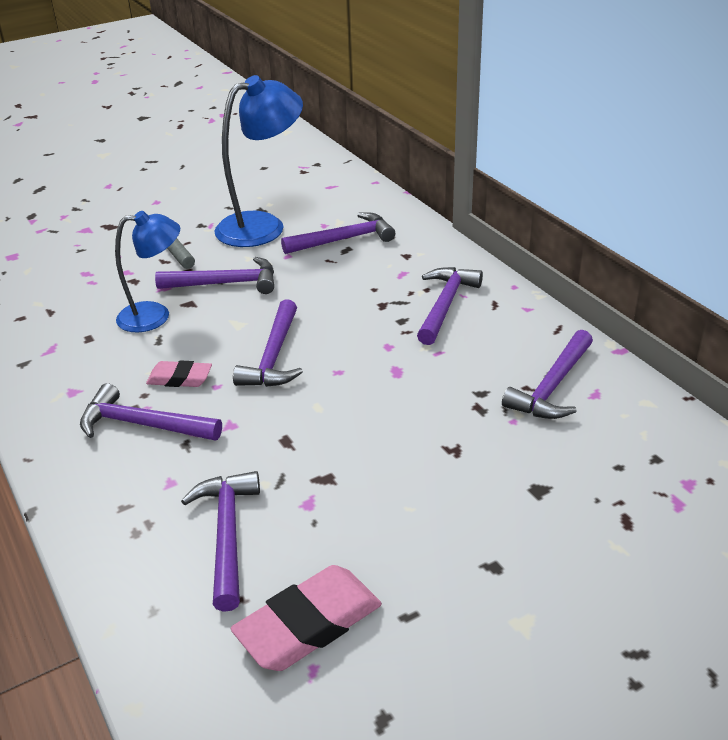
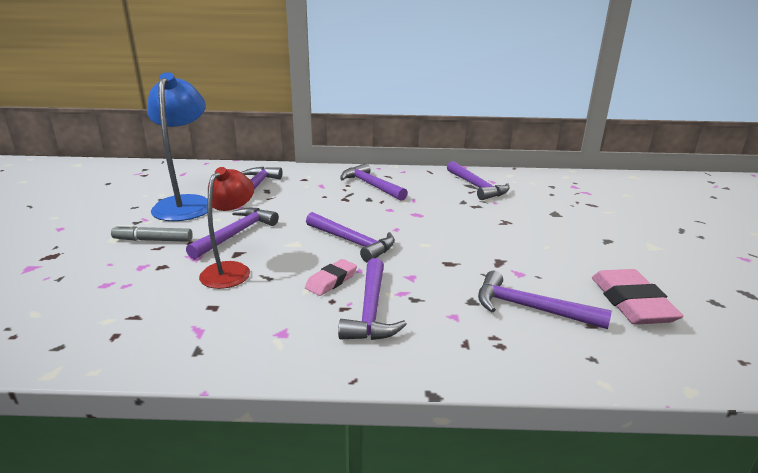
camera: 60 degrees left, 10 degrees down
(143, 425) = (371, 310): purple hammer -> purple hammer turned 45 degrees counterclockwise
(155, 316) = (231, 270): blue lamp -> red lamp

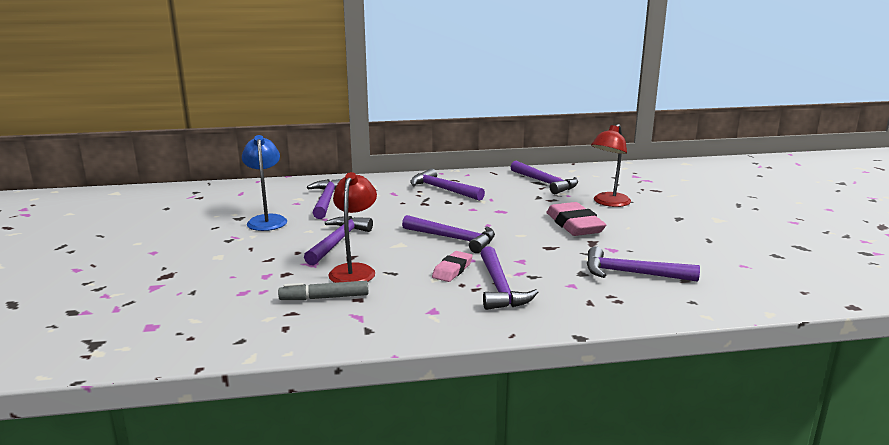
camera: 10 degrees left, 5 degrees down
(153, 240) = (259, 253): grey marker -> grey marker (324, 298)
(186, 203) = (267, 220): blue lamp -> blue lamp, size x0.67
(534, 215) = (608, 203): none -> red lamp
(631, 303) = (711, 262): pink eraser -> pink eraser (574, 225)

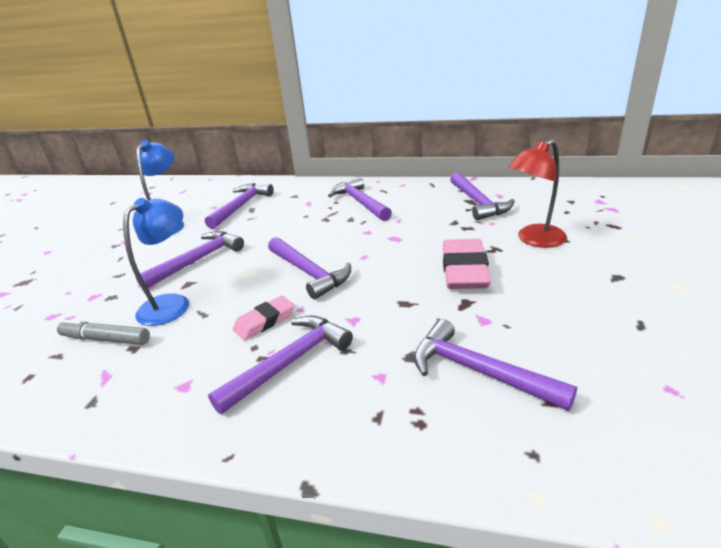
camera: 25 degrees right, 10 degrees up
(354, 270) = (172, 303): red lamp -> blue lamp
(500, 288) = (289, 362): purple hammer -> purple hammer turned 150 degrees counterclockwise

